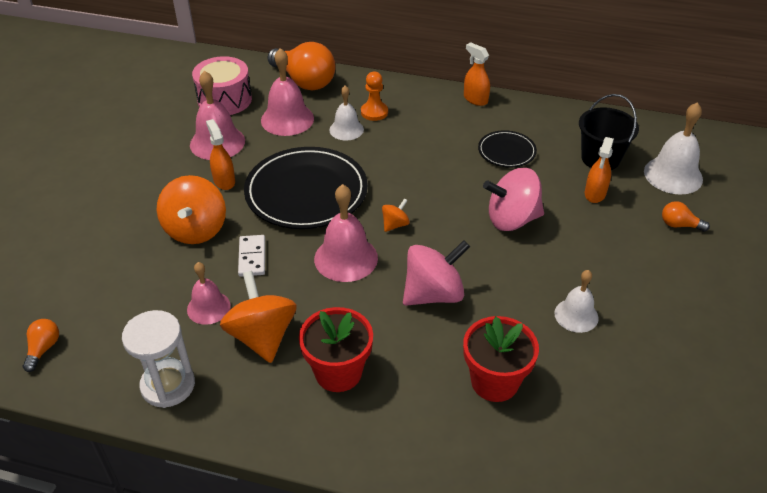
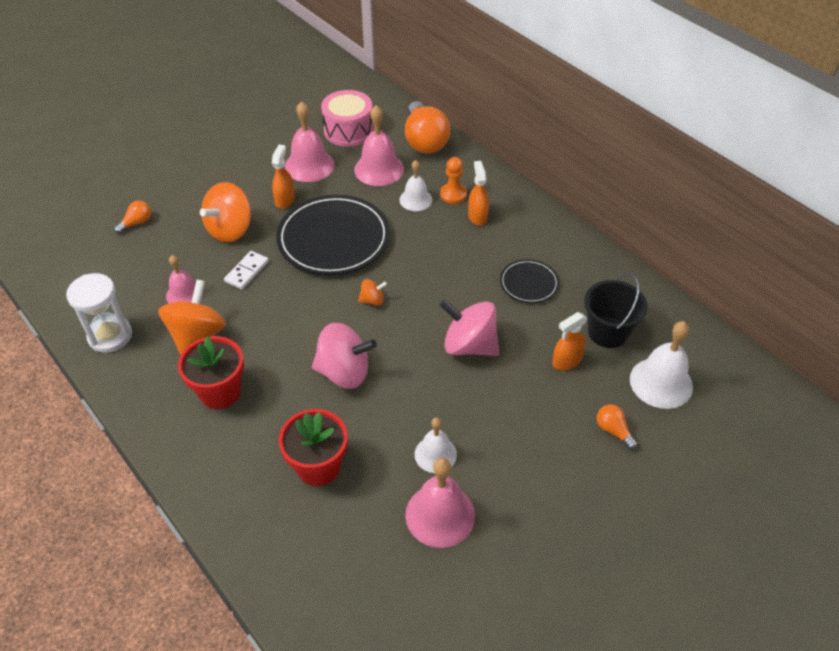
camera: 35 degrees right, 5 degrees up
(43, 349) = (65, 267): orange light bulb -> orange light bulb (136, 223)
(346, 258) = (310, 308): pink bell -> pink bell (440, 515)
(475, 99) = (552, 222): orange spray bottle -> orange spray bottle (477, 216)

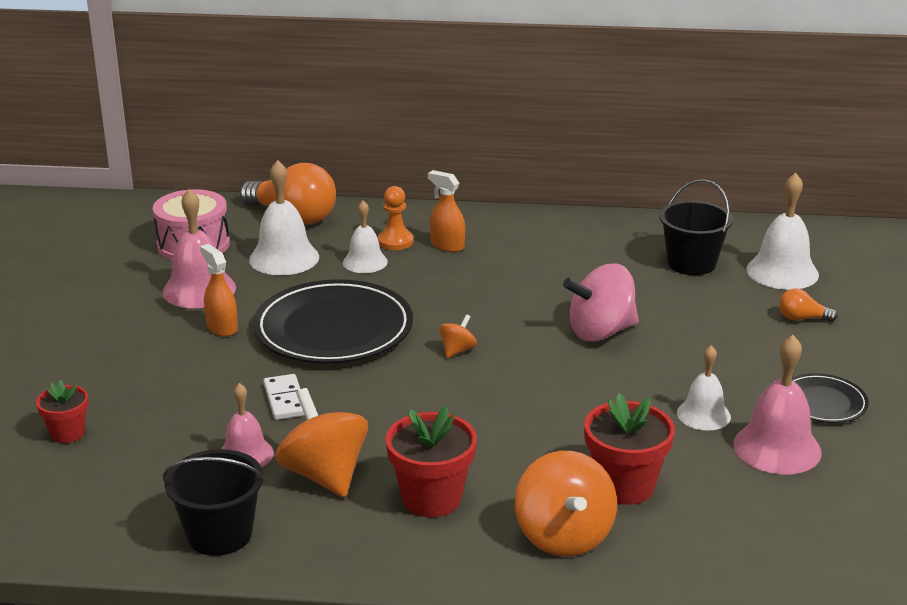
camera: 45 degrees left, 20 degrees down
(110, 336) = (220, 534): white hourglass -> black bucket
(136, 223) = (67, 433): orange light bulb -> red flower pot
(230, 229) = (201, 379): orange spinning top -> orange spinning top (563, 536)
(344, 372) = (526, 412): pink spinning top -> none
(379, 169) = (284, 258): pink bell -> white bell
(529, 283) = (575, 266): black plate -> black plate (823, 402)
(566, 361) = (694, 298): orange spray bottle -> none

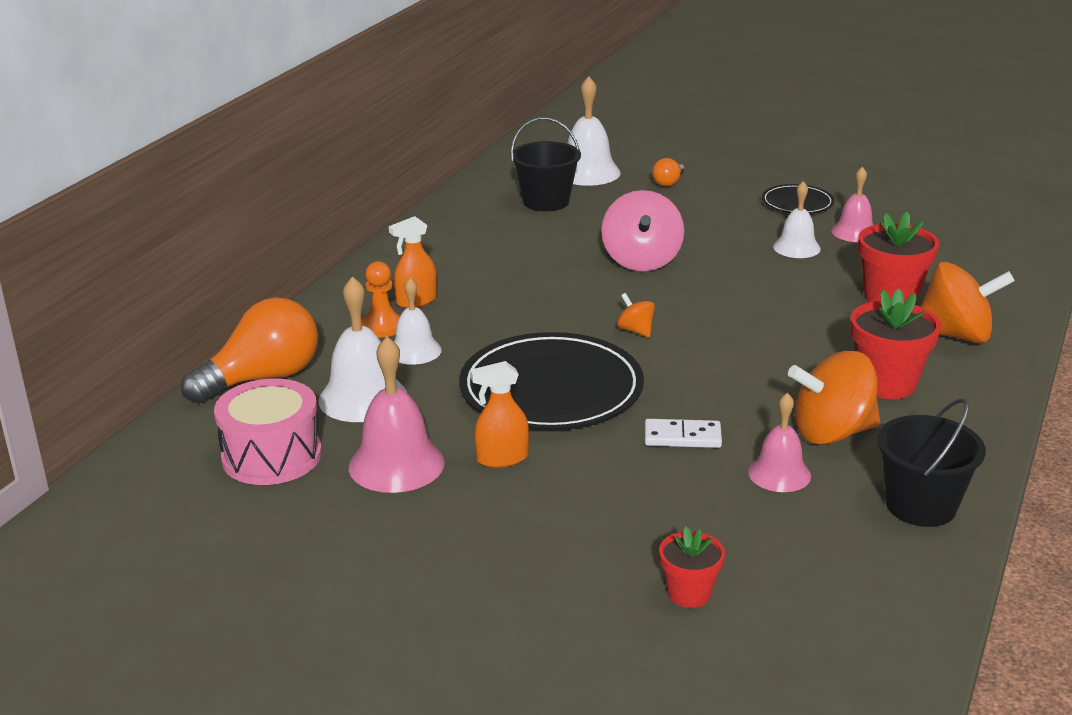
camera: 70 degrees left, 0 degrees up
(777, 448) = (854, 232): pink bell -> pink bell, size x0.64

